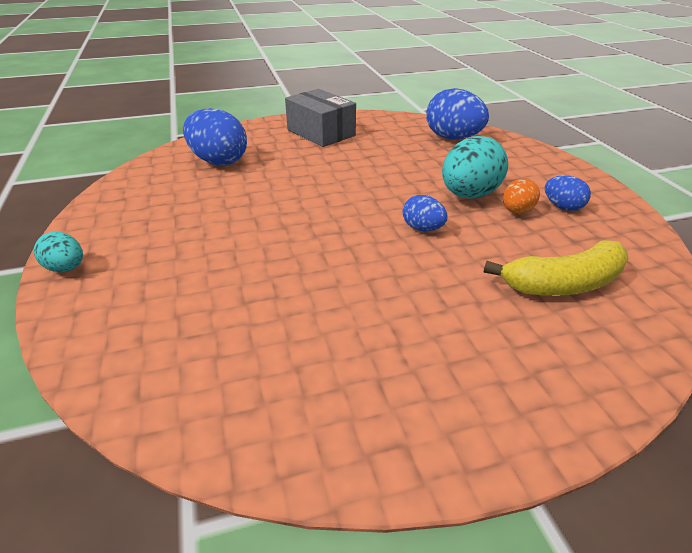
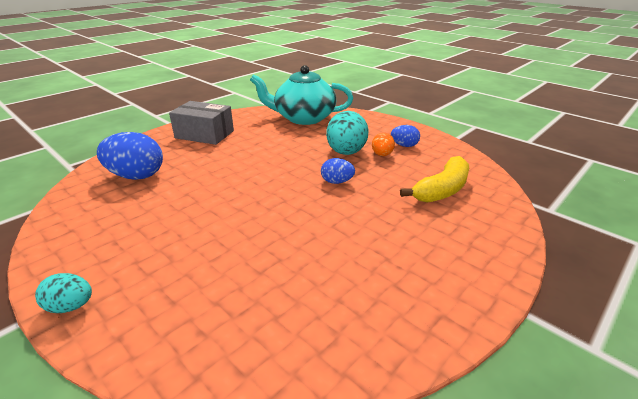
camera: 30 degrees left, 5 degrees down
(453, 138) = (303, 118): blue egg -> turquoise teapot

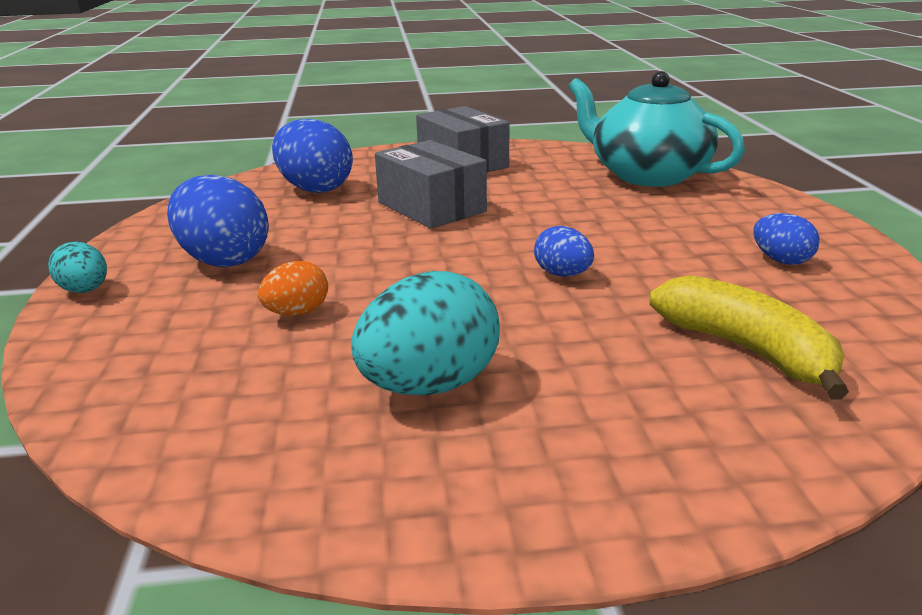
camera: 40 degrees right, 5 degrees down
(145, 243) = (224, 260): none -> blue egg
(225, 166) = (431, 207): none -> grey box
(346, 152) = (645, 240): turquoise egg -> turquoise egg (429, 385)
(382, 155) = (709, 262): orange egg -> orange egg (297, 313)
(442, 190) = (746, 350): yellow banana -> yellow banana turned 120 degrees counterclockwise

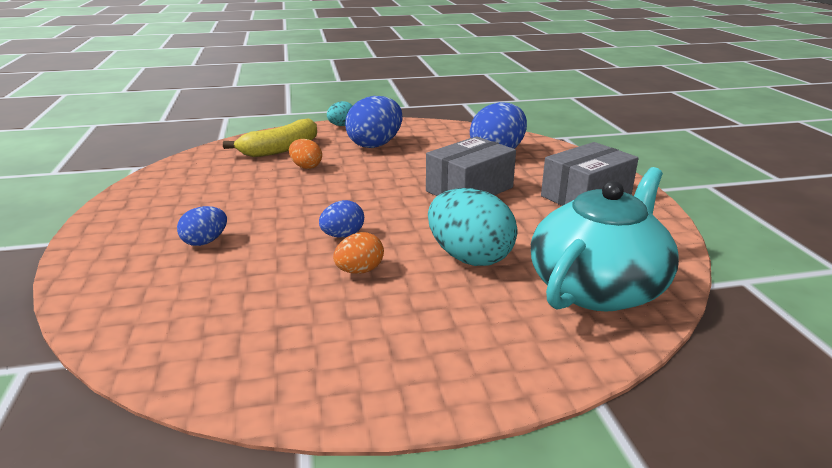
camera: 85 degrees right, 0 degrees up
(429, 385) = (218, 200): turquoise egg -> turquoise egg (469, 257)
(650, 263) = (359, 271): none -> orange egg
(746, 350) = (209, 295): yellow banana -> yellow banana (280, 149)
(781, 260) = (359, 339): blue egg -> blue egg (205, 242)

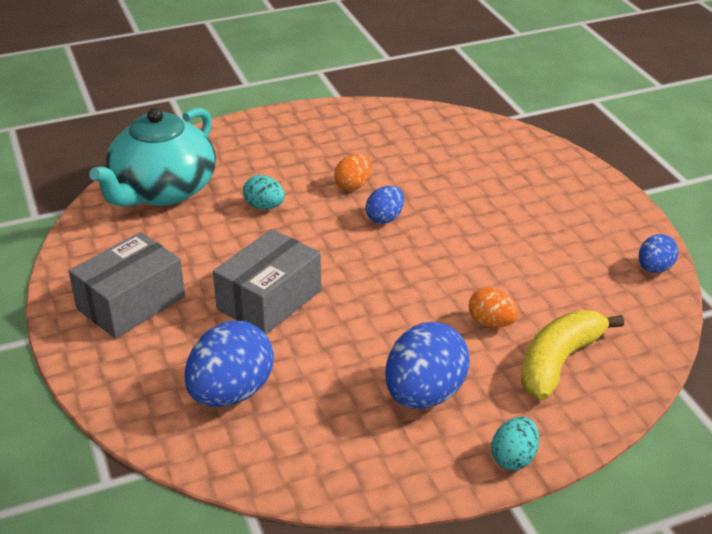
camera: 170 degrees right, 10 degrees up
(205, 242) = (503, 199): blue egg -> blue egg (654, 268)
(469, 257) = (264, 206): turquoise egg -> turquoise egg, size x0.54

